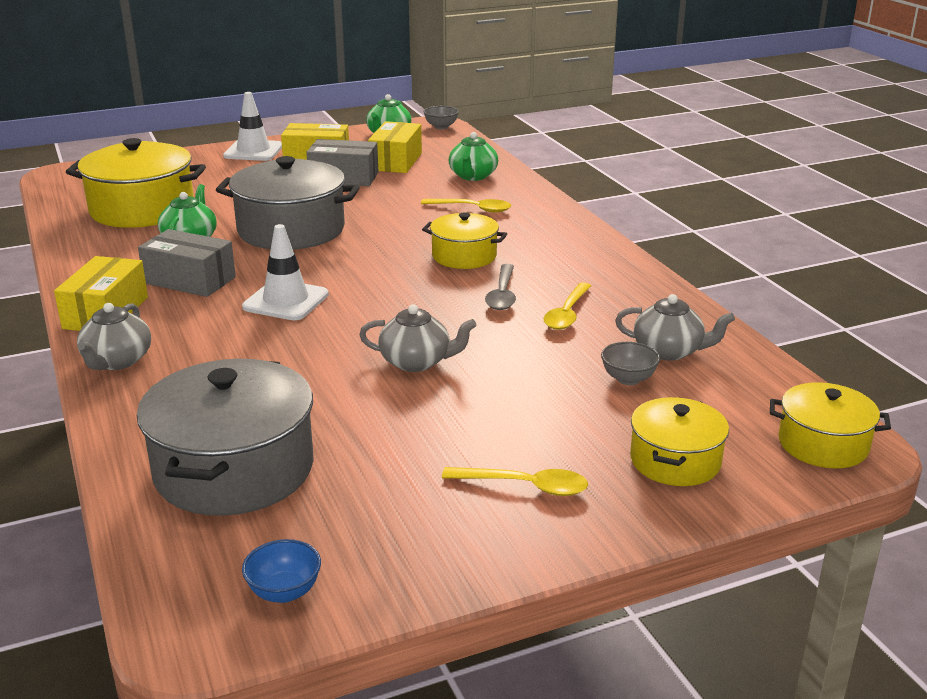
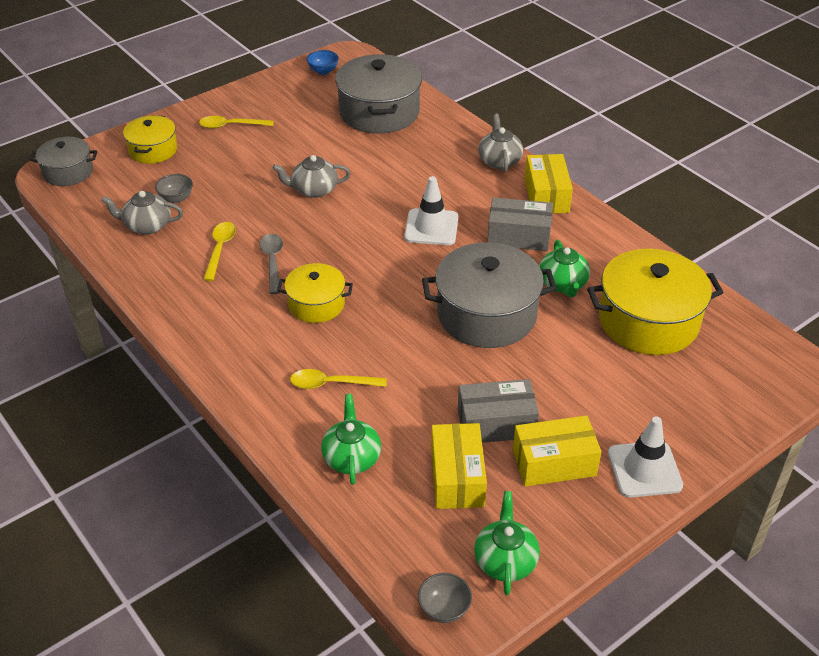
camera: 165 degrees right, 15 degrees up
(823, 444) = (68, 172): yellow pot -> grey pot

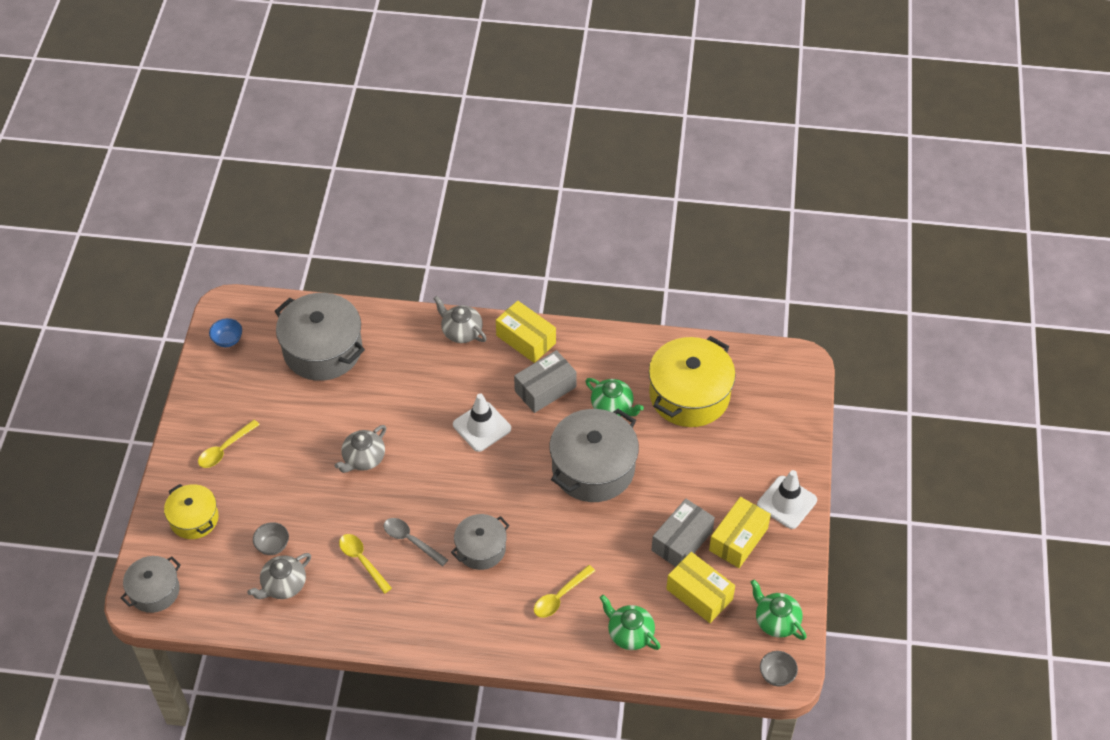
camera: 45 degrees left, 10 degrees up
(316, 304) = (481, 549): yellow pot -> grey pot

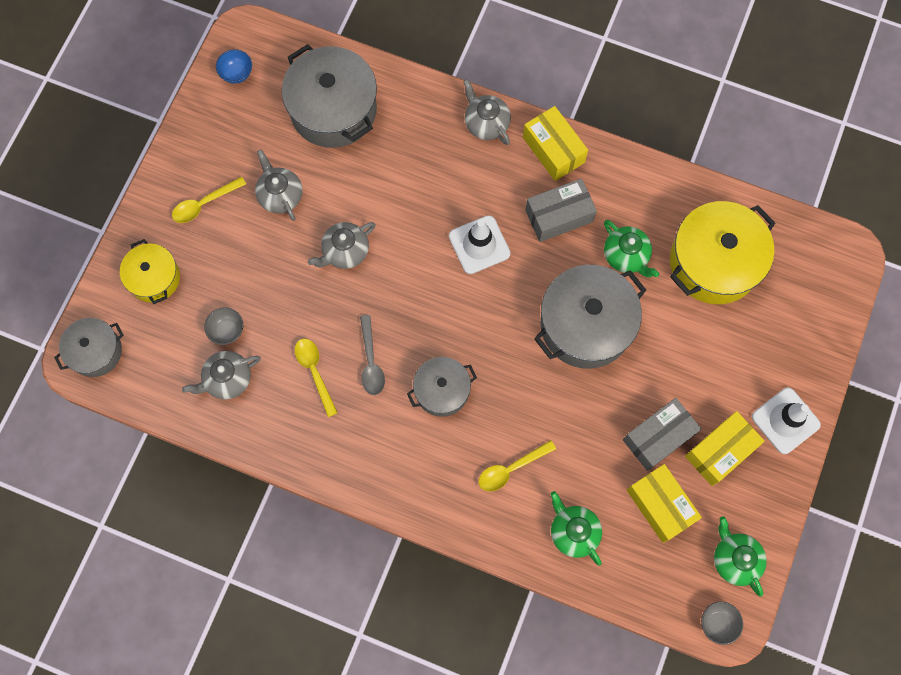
camera: 15 degrees right, 20 degrees up
(292, 427) = (280, 195): none -> grey teapot
(411, 541) = (371, 362): grey spoon -> grey spoon turned 150 degrees counterclockwise

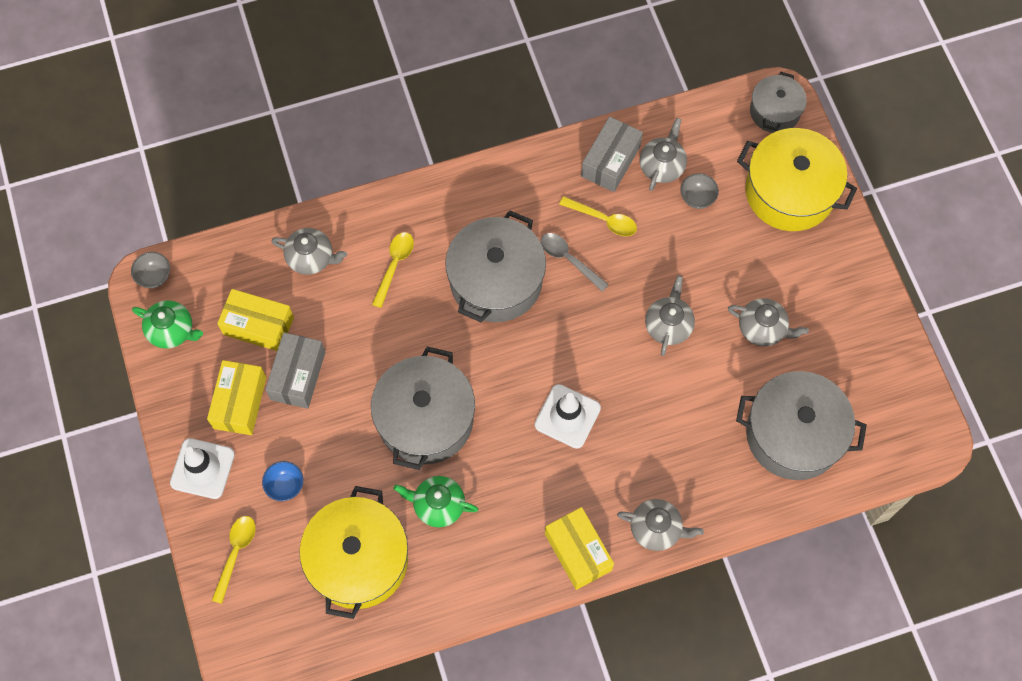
camera: 140 degrees right, 5 degrees down
(154, 278) = (789, 192): yellow pot -> yellow pot, size x1.74
(204, 204) = (813, 274): yellow spoon -> yellow spoon (236, 553)
(237, 74) = (902, 400): blue bowl -> blue bowl (285, 485)
(442, 390) = (496, 280): grey pot -> grey pot, size x1.74
(553, 150) = (578, 552): yellow box -> yellow box turned 45 degrees clockwise
(559, 216) = (523, 494): grey box -> grey box (610, 161)
(573, 531) = (311, 258): green teapot -> grey teapot

